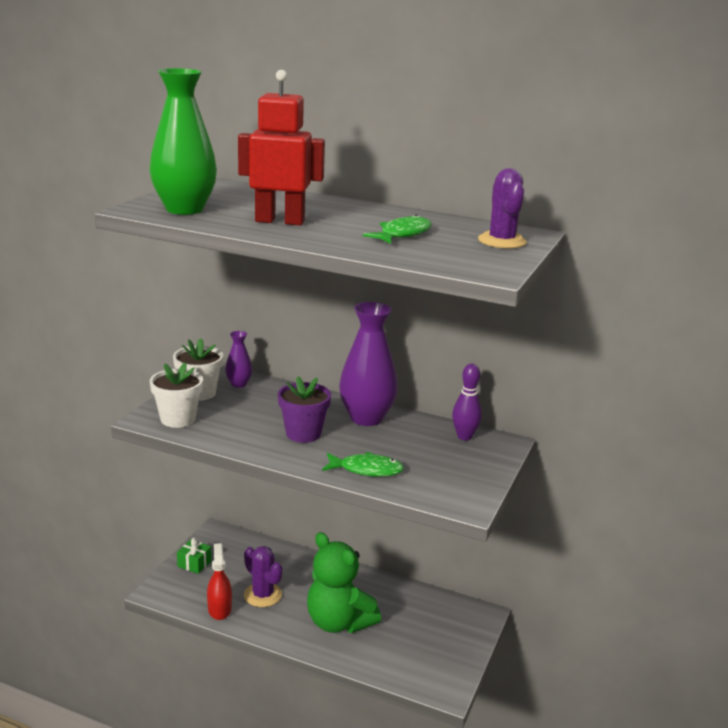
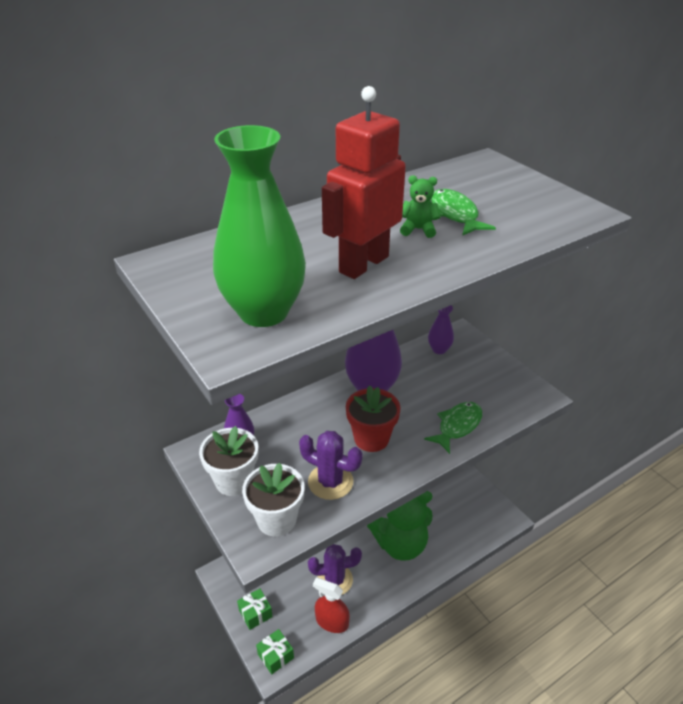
camera: 55 degrees left, 15 degrees up
(164, 590) = (275, 656): none -> green gift
(303, 433) = (371, 438): purple flower pot -> red flower pot
(357, 228) = (418, 229): none -> green teddy bear
(464, 437) = (439, 349): purple bowling pin -> purple vase
(502, 241) = (502, 179): purple cactus -> purple cactus (330, 482)

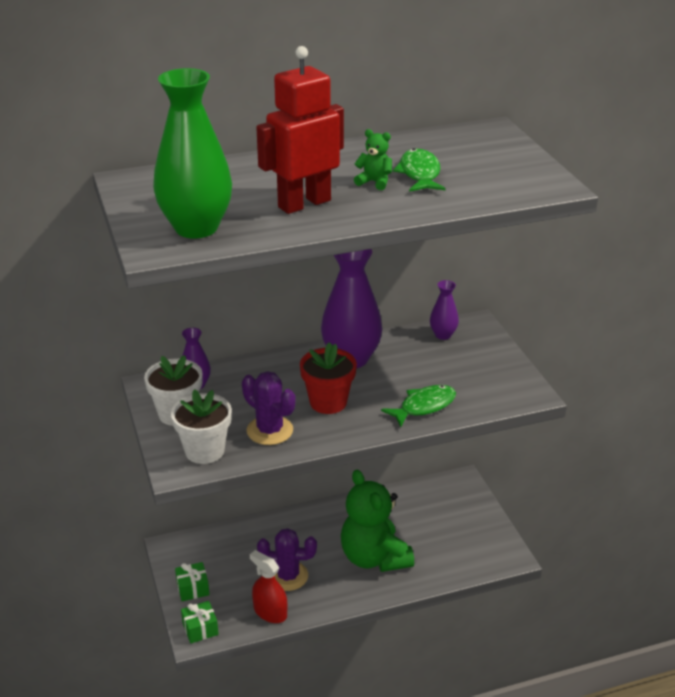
camera: 15 degrees right, 5 degrees down
(400, 544) = (374, 558): green teddy bear -> green teddy bear turned 60 degrees clockwise

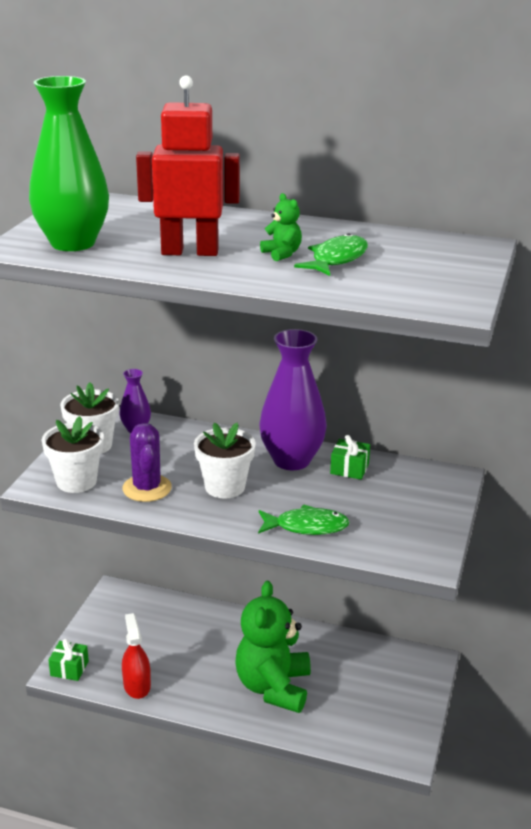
camera: 35 degrees right, 5 degrees down
(193, 588) = (97, 633): green gift -> green gift (349, 469)
(288, 576) = (182, 663): purple cactus -> none
(328, 402) = (225, 487): red flower pot -> white flower pot
(443, 335) = (406, 474): purple vase -> none

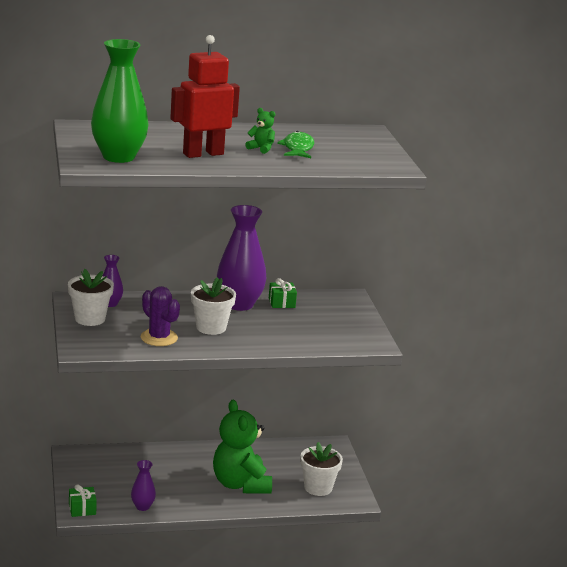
camera: 30 degrees left, 5 degrees down
(76, 481) = (104, 343): white flower pot -> white flower pot (318, 488)
(137, 685) = (142, 506): red spray bottle -> purple vase
(307, 526) = (286, 340): green fish -> none

